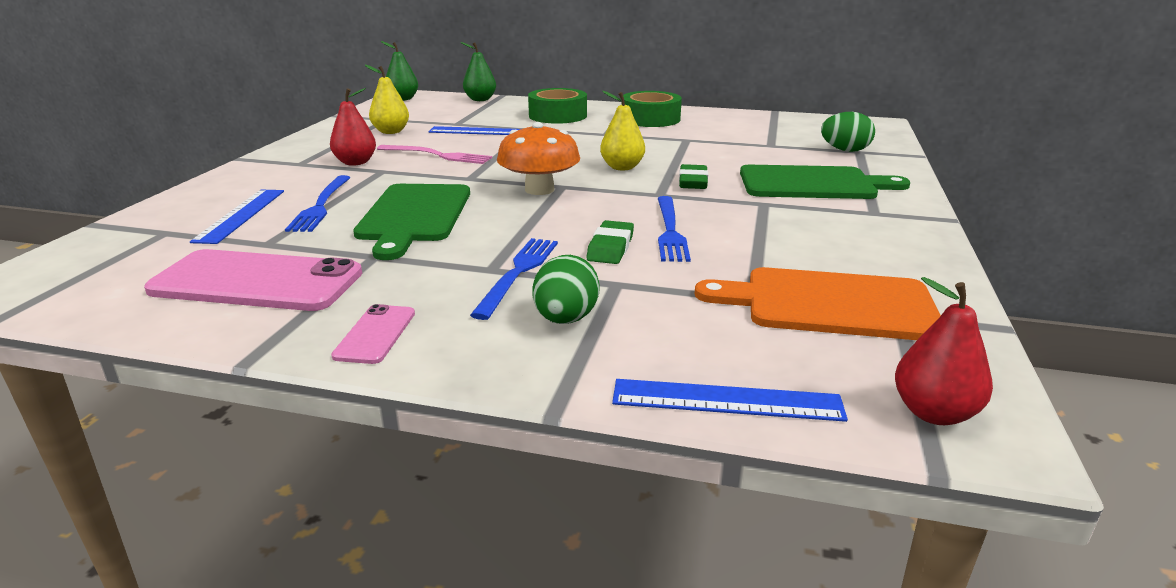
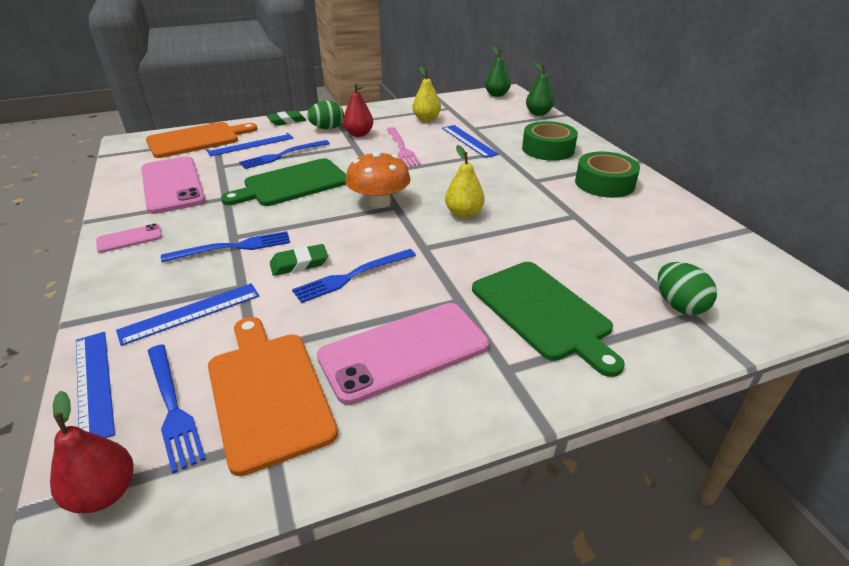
camera: 55 degrees right, 10 degrees up
(131, 242) = (197, 139): none -> orange cutting board
(565, 319) = (177, 287): green egg -> green egg (327, 128)
(638, 320) = (191, 313): none -> blue ruler
(693, 182) = (470, 252): green eraser -> green eraser (287, 121)
(814, 356) = (172, 407): none -> blue fork
(818, 238) = (404, 351): none -> pink phone

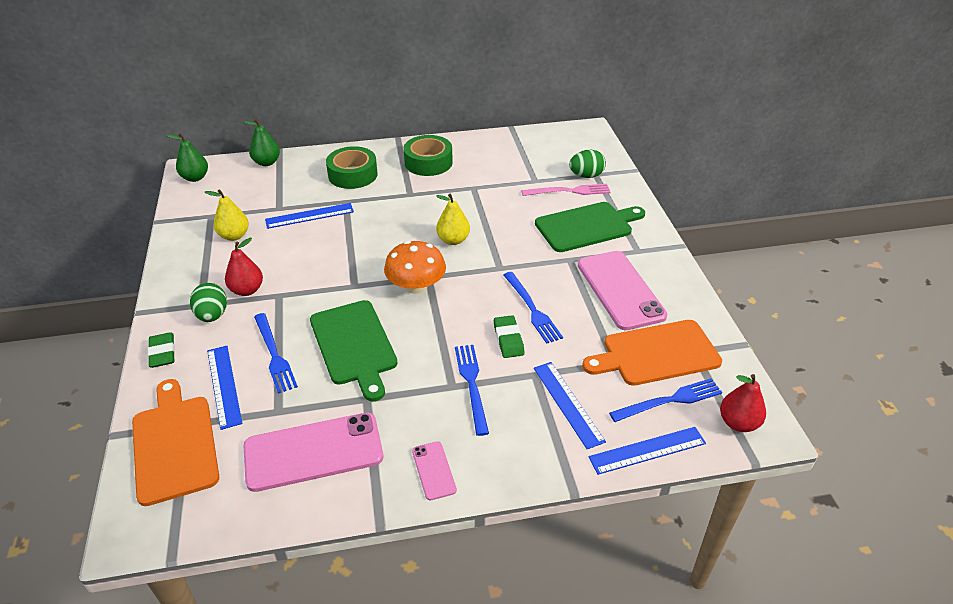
camera: 80 degrees left, 5 degrees up
(402, 148) = (304, 261): pink fork -> pink fork (569, 191)

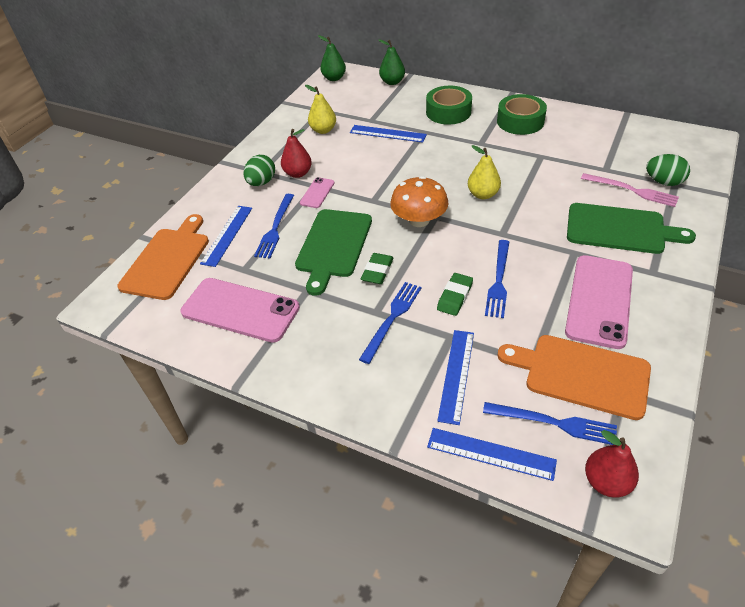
camera: 40 degrees right, 5 degrees up
(162, 353) = (211, 195): green eraser -> green eraser (377, 271)
(434, 470) = (305, 369): pink phone -> pink phone (317, 193)

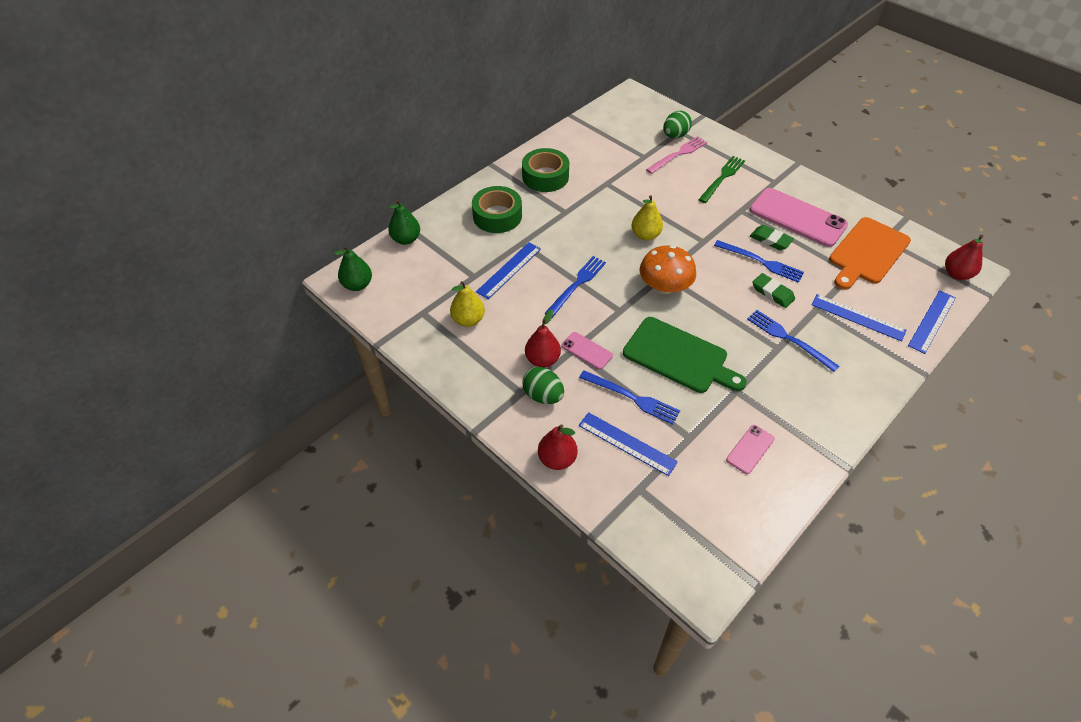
camera: 75 degrees left, 5 degrees up
(167, 260) = (650, 508): orange cutting board -> none
(203, 203) = (557, 459): none -> red pear
(240, 310) = (750, 449): pink phone -> pink phone, size x0.47
(377, 271) = (726, 333): green eraser -> green eraser (770, 240)
(554, 423) = (908, 281): blue fork -> blue fork (577, 284)
(620, 229) = (722, 178): green cutting board -> green fork

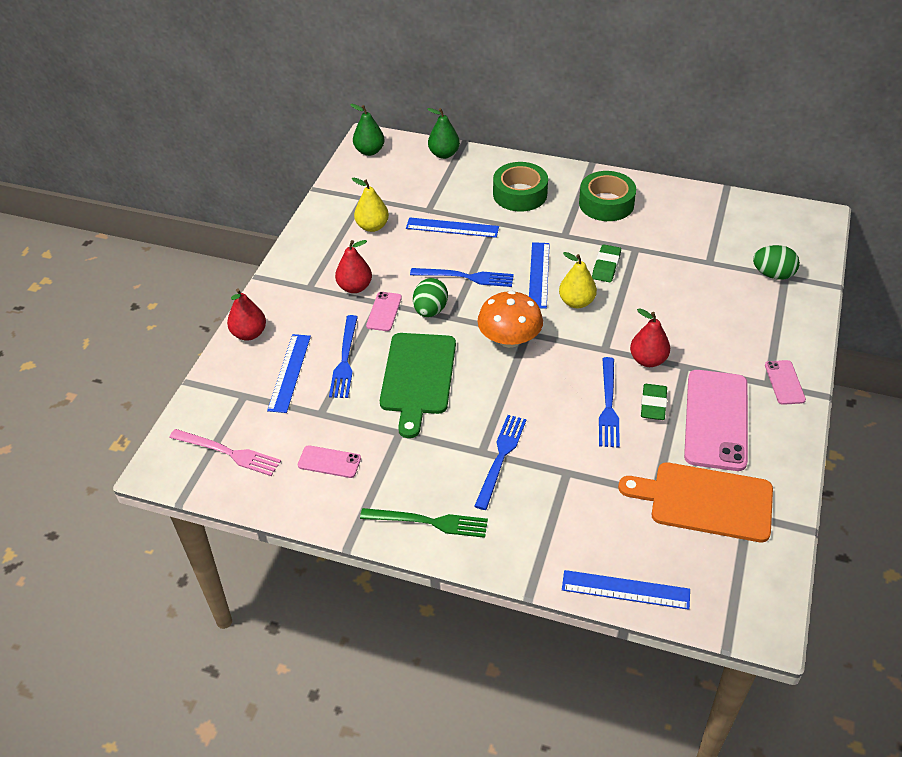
camera: 65 degrees right, 5 degrees down
(543, 396) = (313, 302): green egg -> green egg (430, 310)
(678, 154) = (739, 287): pink fork -> pink fork (228, 453)
(722, 178) = (730, 335): green fork -> green fork (429, 522)
(772, 293) = (564, 427): green eraser -> green eraser (606, 266)
(777, 175) = (784, 382): none -> pink phone
(858, 317) = (579, 513): blue ruler -> blue ruler (539, 275)
(956, 274) = (739, 605): red pear -> red pear (648, 360)

